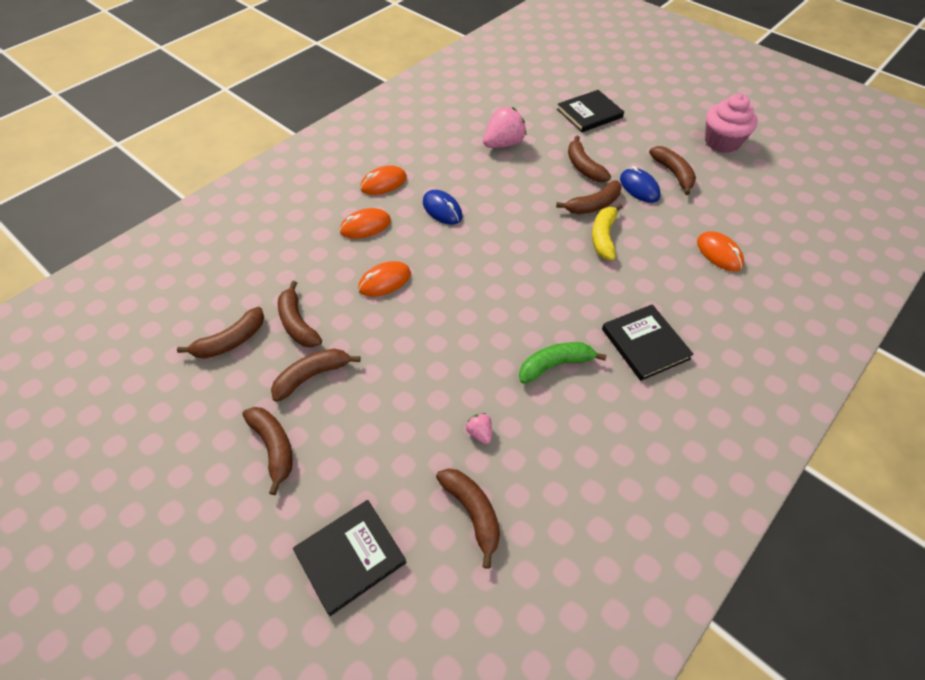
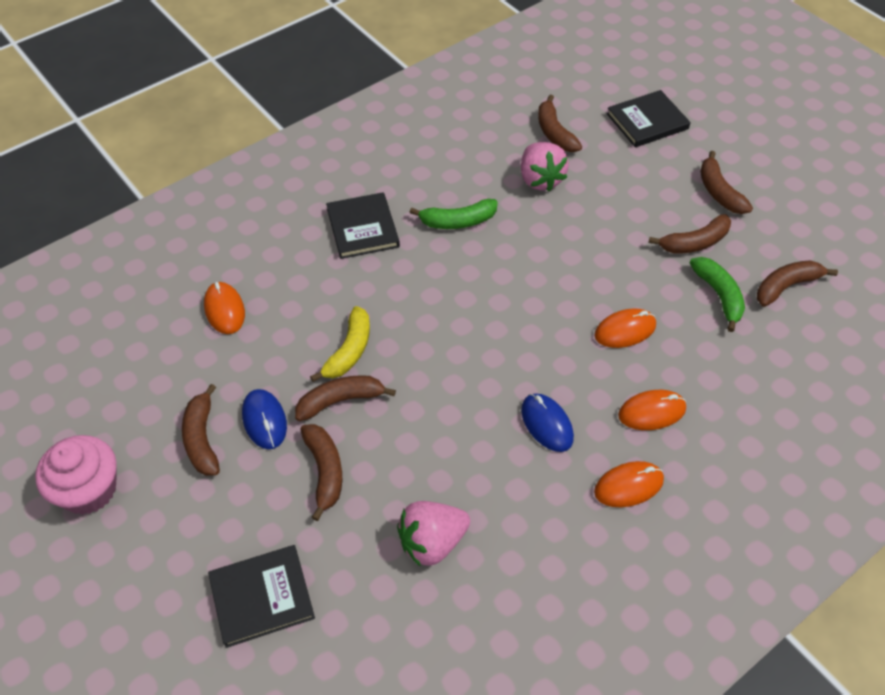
camera: 170 degrees left, 0 degrees up
(297, 323) = (718, 295): brown banana -> green banana
(480, 433) = (540, 179): pink strawberry -> pink strawberry, size x2.10

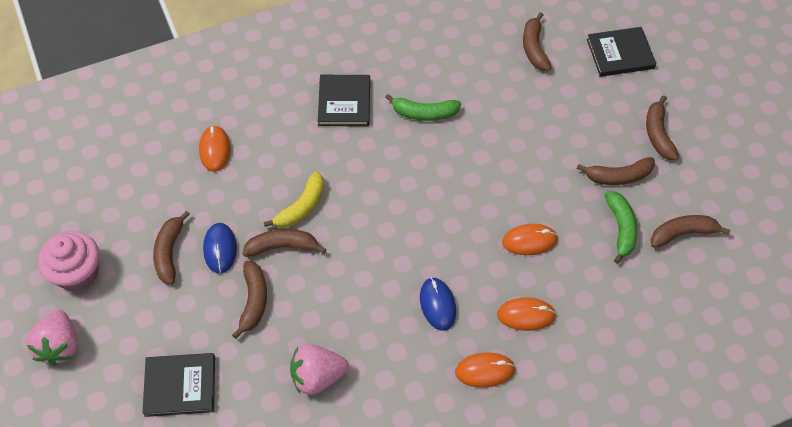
camera: 15 degrees right, 5 degrees up
(540, 179) = (506, 89): pink strawberry -> pink strawberry (60, 346)

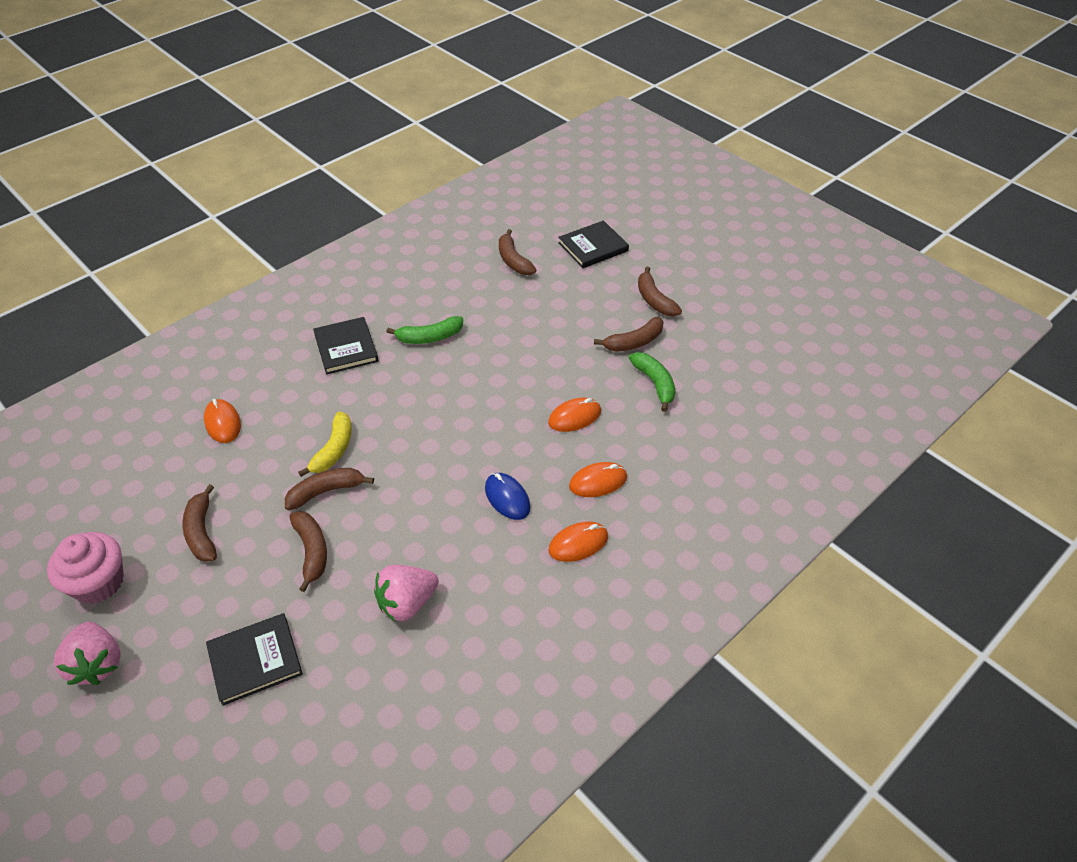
camera: 20 degrees left, 10 degrees down
(220, 249) = (258, 512): blue mouse -> none
(682, 234) = (712, 372): brown banana -> none

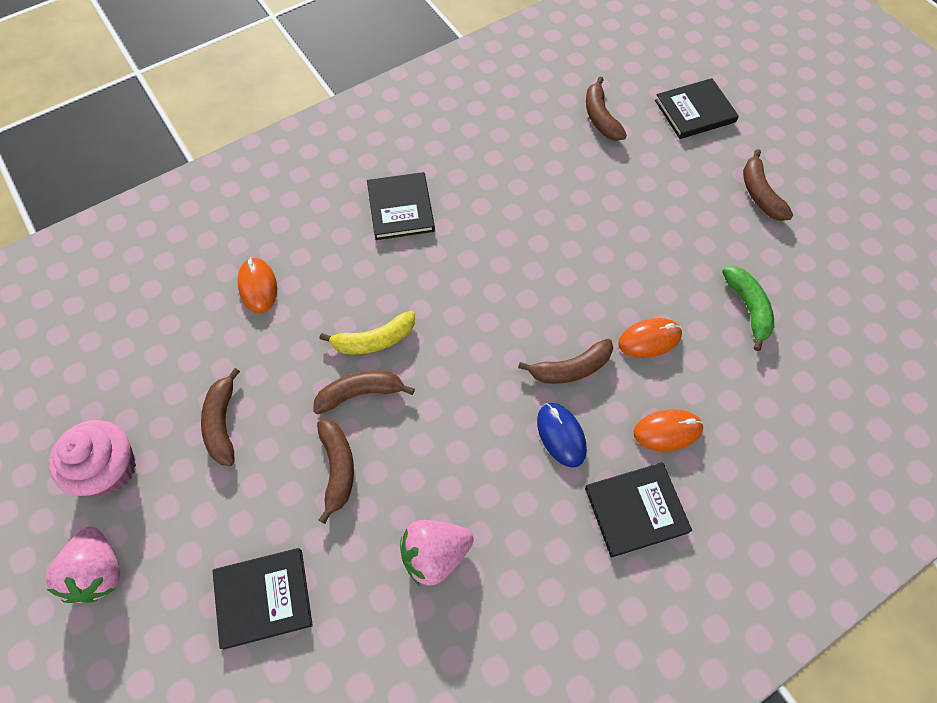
camera: 10 degrees right, 15 degrees up
(334, 450) = (374, 340): yellow banana -> yellow banana turned 45 degrees clockwise
(430, 337) = (495, 208): green banana -> none
(578, 543) = (636, 510): orange mouse -> black book
(634, 342) = (729, 248): brown banana -> brown banana (571, 368)

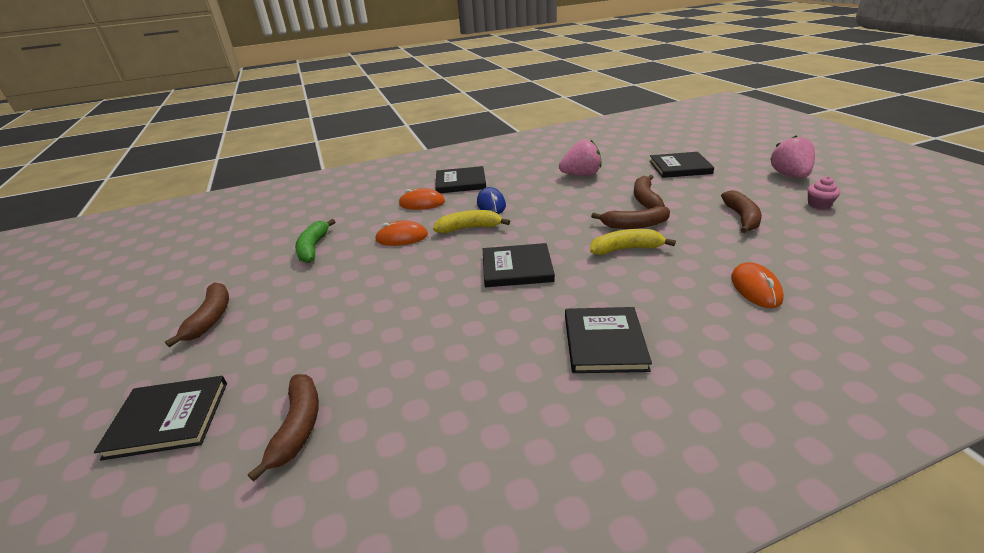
camera: 165 degrees left, 30 degrees down
(109, 469) = (818, 204): pink cupcake -> pink cupcake, size x0.51
(491, 294) = (517, 268): none -> black book
(571, 368) = (469, 228): brown banana -> yellow banana

